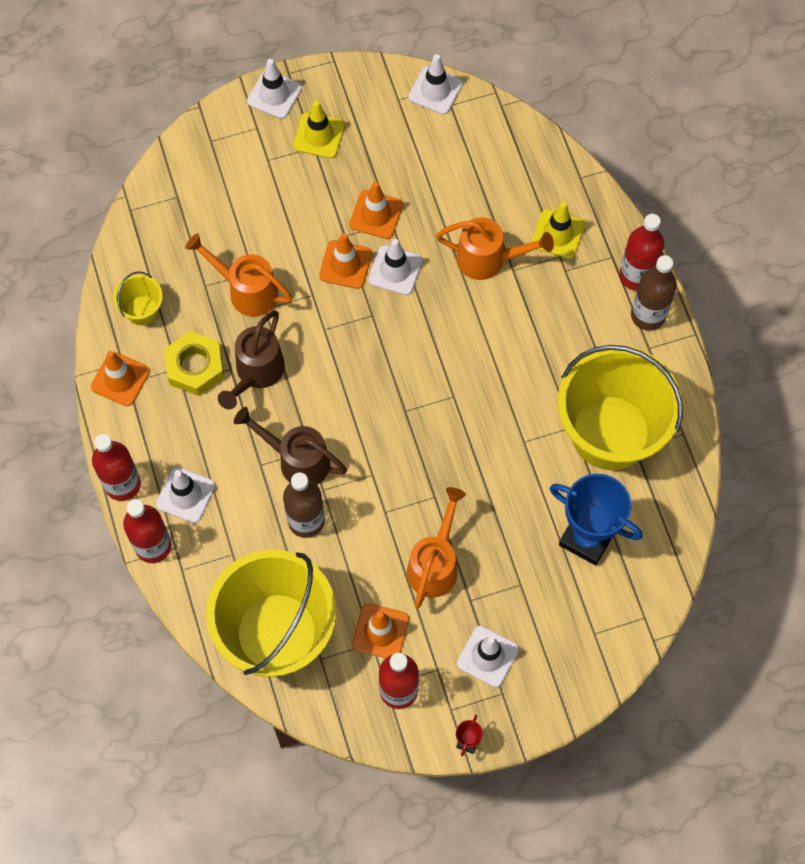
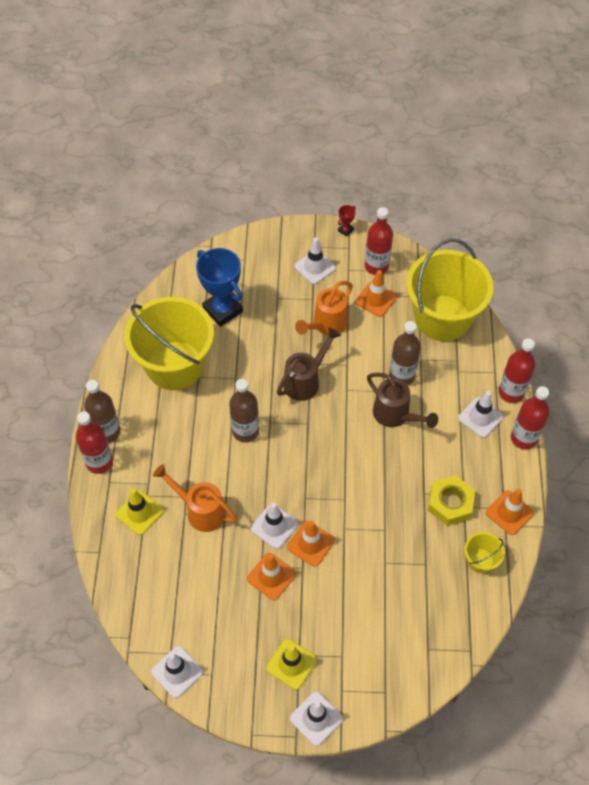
camera: 160 degrees left, 10 degrees down
(247, 291) = (394, 548): orange watering can -> none
(257, 372) = (405, 484): brown watering can -> brown watering can (305, 381)
(479, 374) = (245, 431): none -> brown bottle

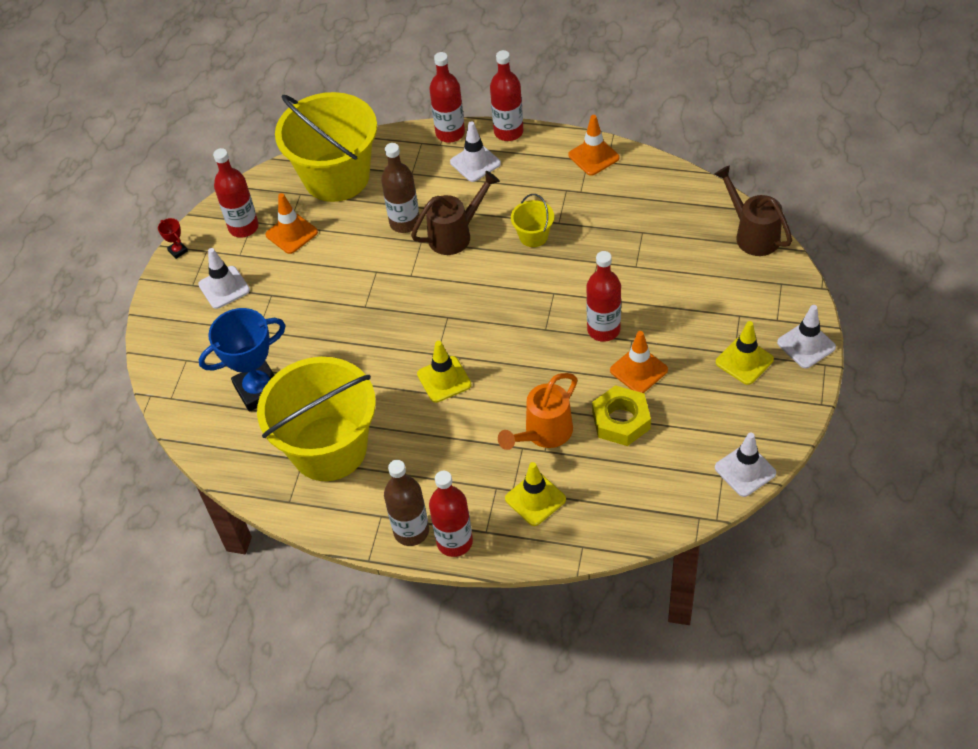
camera: 75 degrees left, 5 degrees down
(245, 431) = (444, 379): brown bottle -> yellow traffic cone
(274, 526) = (576, 362): white traffic cone -> none
(305, 381) = (388, 314): brown watering can -> brown watering can (753, 235)
(310, 543) = (603, 329): orange traffic cone -> red bottle
(326, 325) = (313, 284): orange watering can -> none
(450, 503) = (574, 202): yellow nut -> yellow nut (621, 420)
(480, 560) = (644, 187): yellow bucket -> yellow bucket (533, 236)

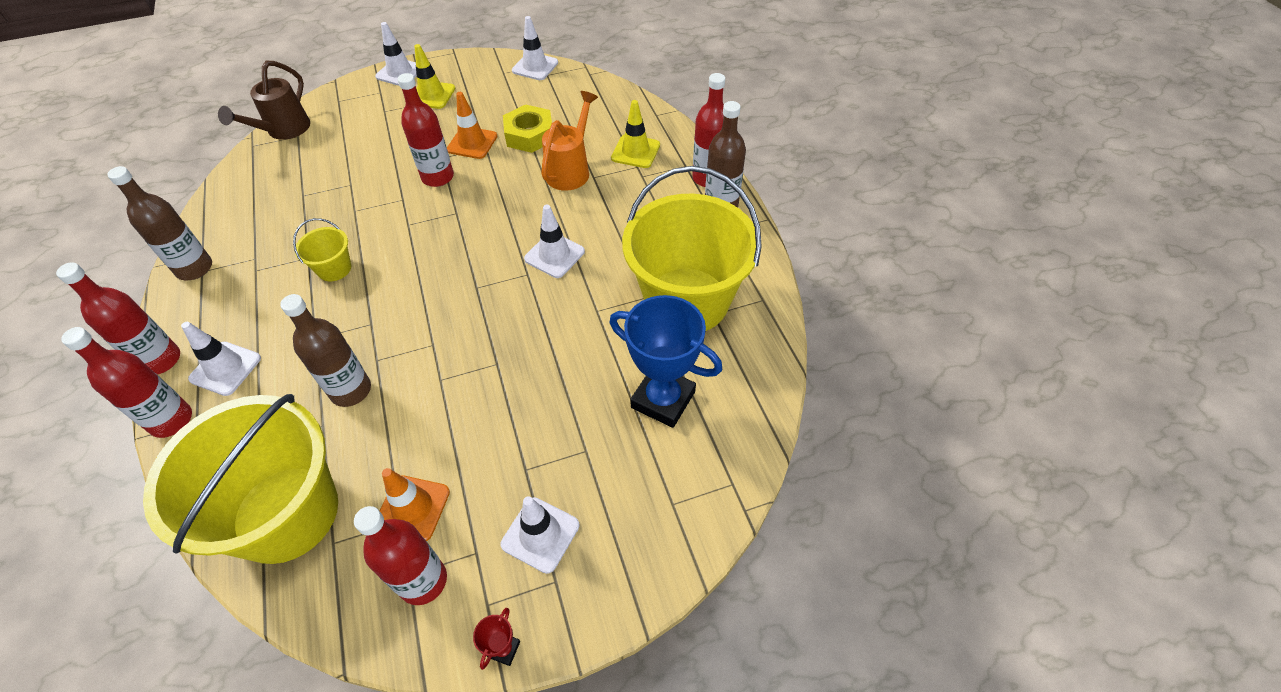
camera: 125 degrees left, 0 degrees up
(444, 379) = (554, 255): yellow traffic cone -> white traffic cone
(455, 235) = (355, 333): brown watering can -> none
(544, 433) = (570, 170): orange watering can -> orange watering can turned 75 degrees counterclockwise
(593, 156) = (194, 268): orange traffic cone -> brown bottle

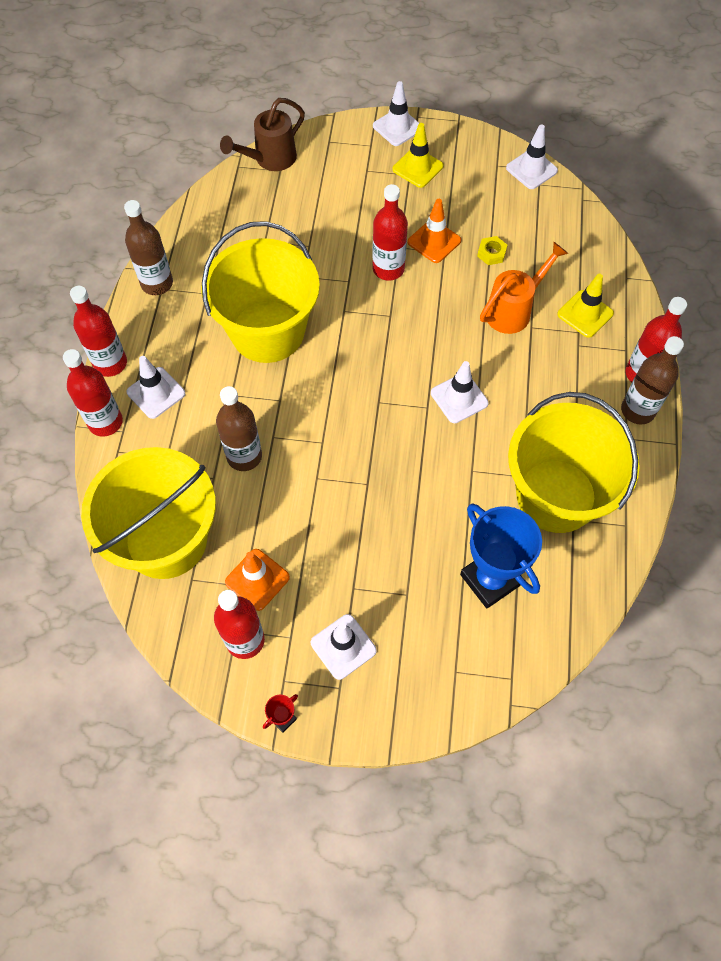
camera: 25 degrees right, 10 degrees up
(334, 268) = (267, 331): yellow bucket -> yellow bucket, size x2.40
(529, 135) = (491, 253): yellow nut -> yellow nut, size x0.54

